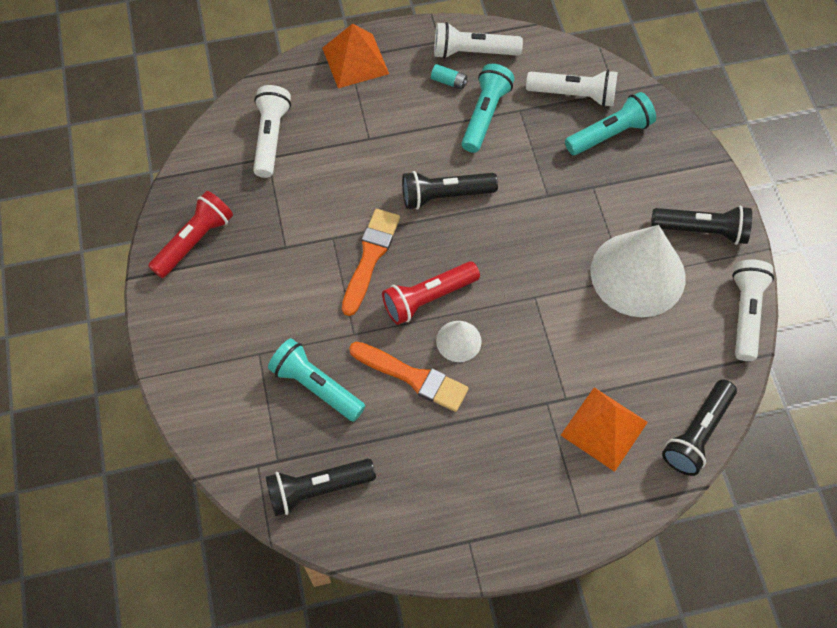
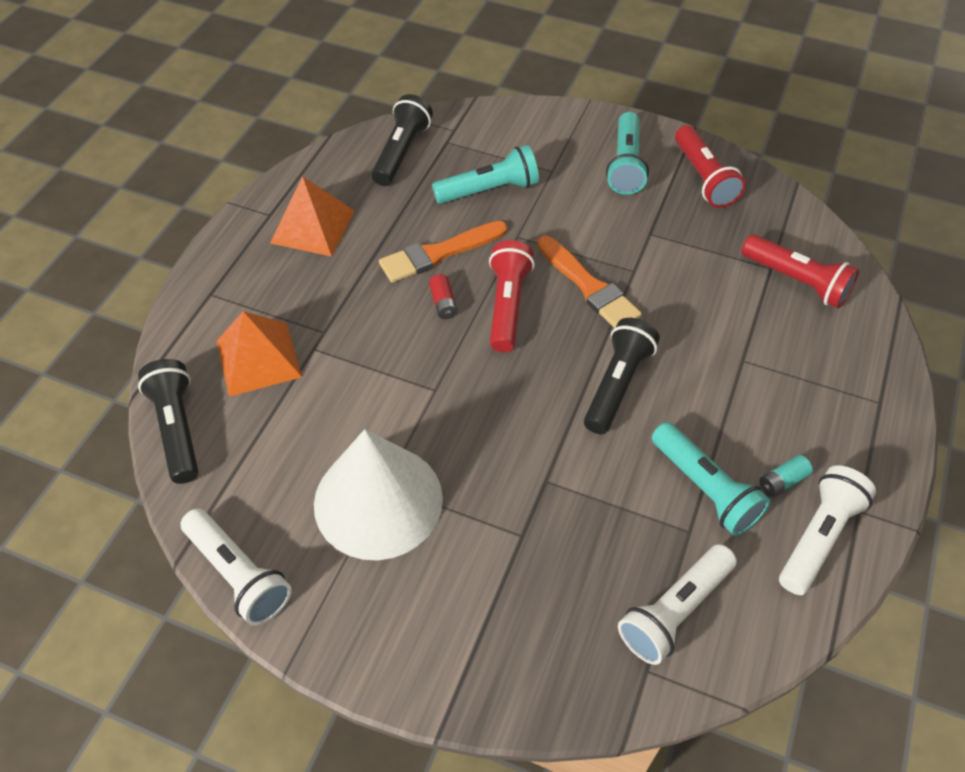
camera: 125 degrees right, 10 degrees down
(271, 137) = (797, 281): white flashlight -> red flashlight
(355, 60) = (871, 405): orange pyramid -> orange pyramid (312, 226)
(458, 341) = (443, 303): white cone -> red battery
(610, 134) = (583, 610): turquoise flashlight -> turquoise flashlight (625, 165)
(701, 230) = (371, 612): black flashlight -> none

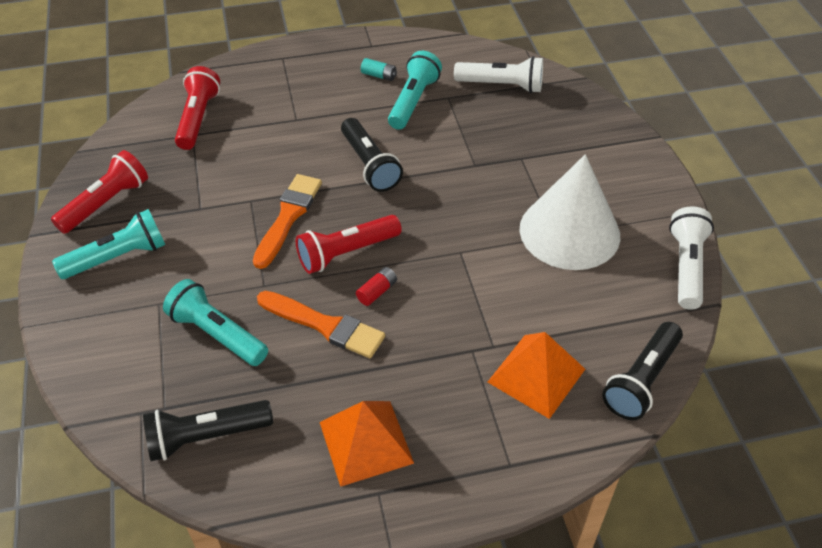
camera: 125 degrees left, 5 degrees down
(617, 384) = (369, 165): black flashlight -> black flashlight turned 105 degrees counterclockwise
(819, 537) = (403, 53): white flashlight -> none

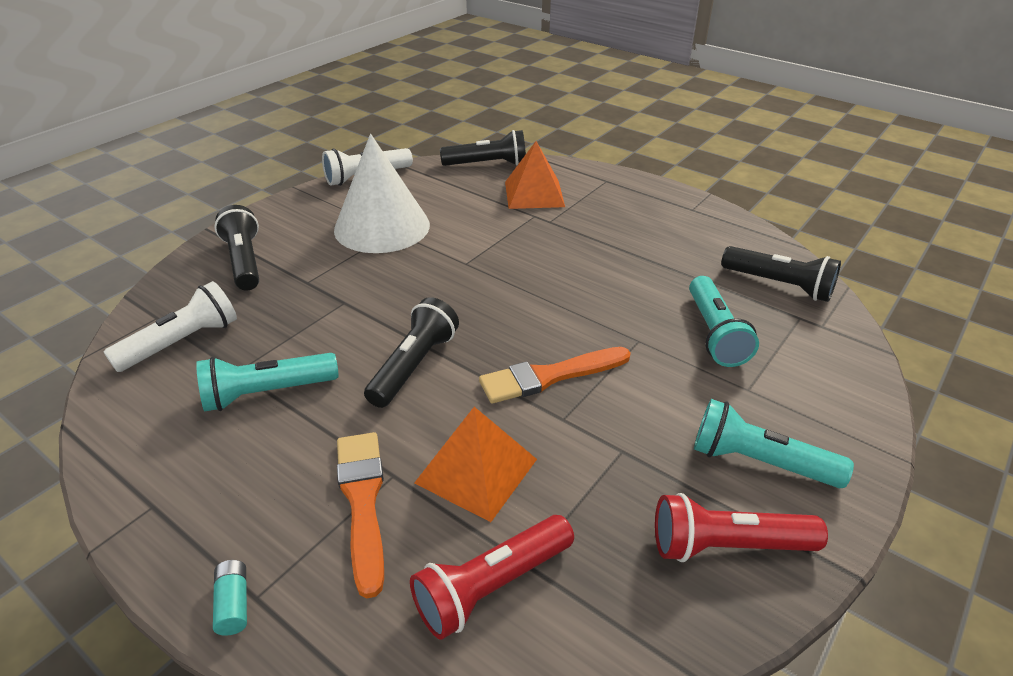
camera: 130 degrees left, 10 degrees down
(325, 325) = (624, 287): orange brush -> orange brush (362, 501)
(346, 253) = (543, 316): red flashlight -> none
(366, 442) = (673, 227): orange pyramid -> orange pyramid (476, 470)
(377, 292) = (559, 280): red battery -> none
(379, 75) = (231, 453): turquoise battery -> turquoise battery (233, 604)
(502, 85) = (182, 342): white flashlight -> white flashlight turned 75 degrees clockwise
(582, 139) = (244, 261): none -> black flashlight

